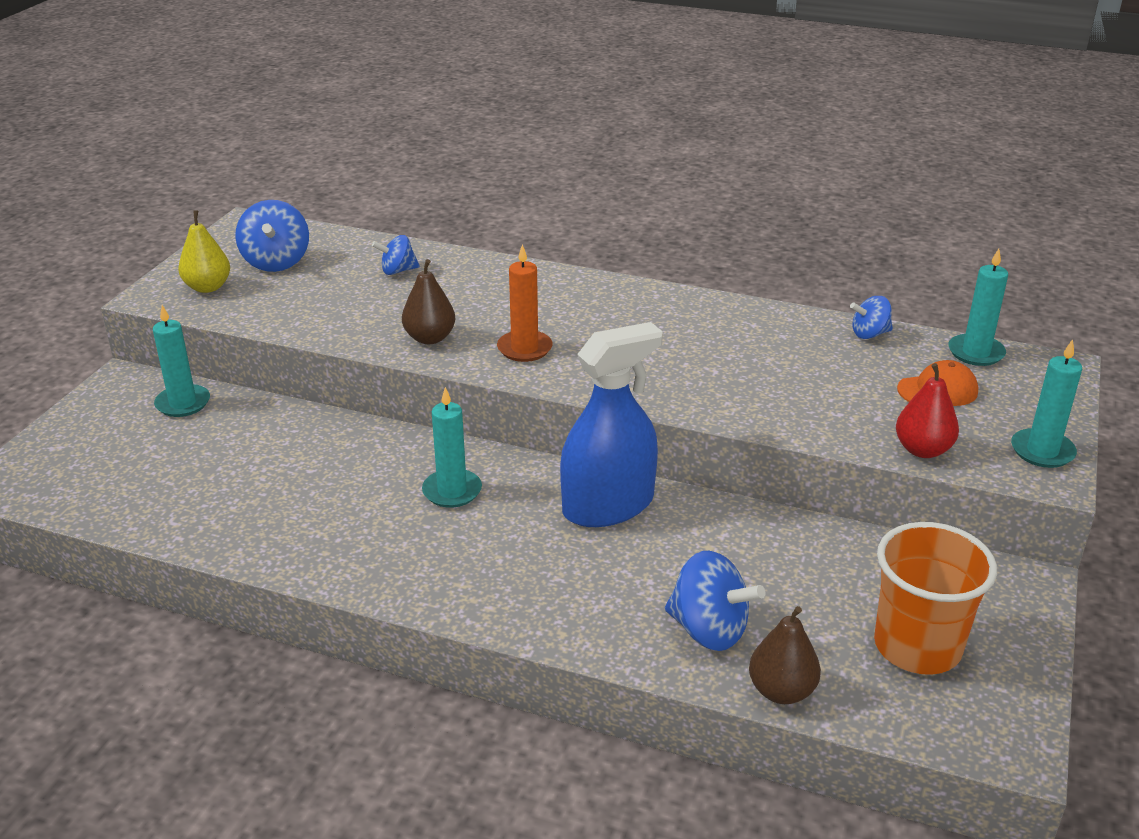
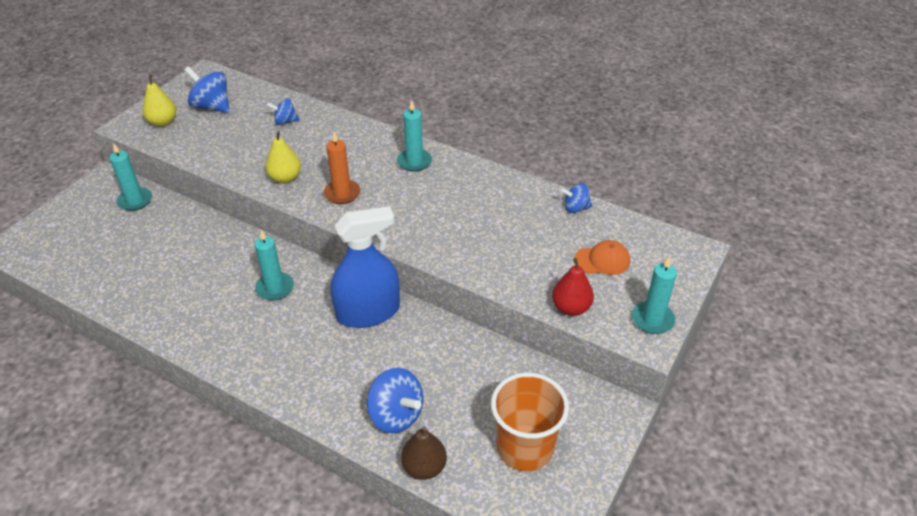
camera: 10 degrees right, 10 degrees up
(276, 262) = (212, 106): blue spinning top -> blue spinning top turned 120 degrees clockwise
(430, 338) = (285, 178): brown pear -> yellow pear
(976, 353) = (642, 232): turquoise candle -> turquoise candle (414, 162)

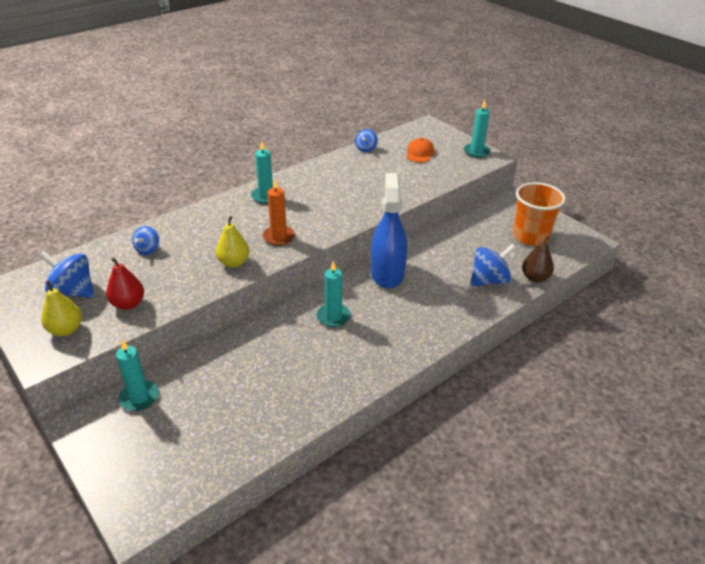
camera: 70 degrees left, 5 degrees down
(212, 106) = (73, 291): blue spinning top -> blue spinning top turned 60 degrees clockwise
(571, 308) = (455, 173): red pear -> red pear (128, 304)

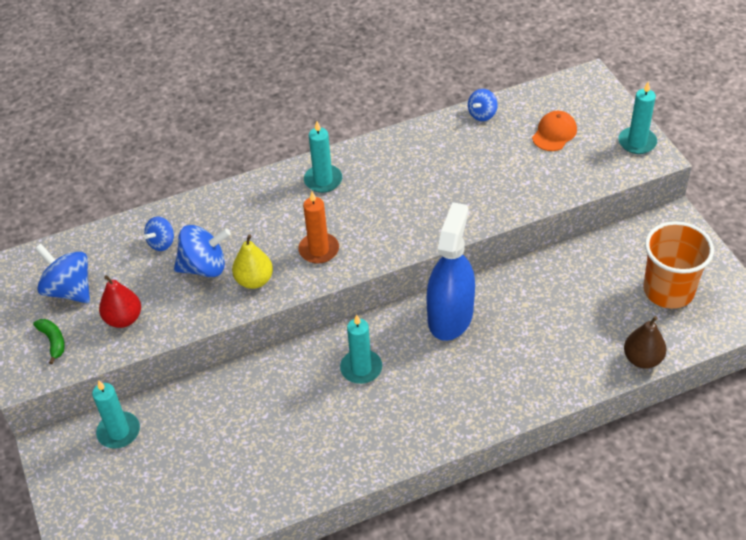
camera: 20 degrees right, 10 degrees up
(66, 330) = (53, 341): yellow pear -> green banana
(489, 280) = (578, 351): blue spinning top -> blue spinning top (204, 267)

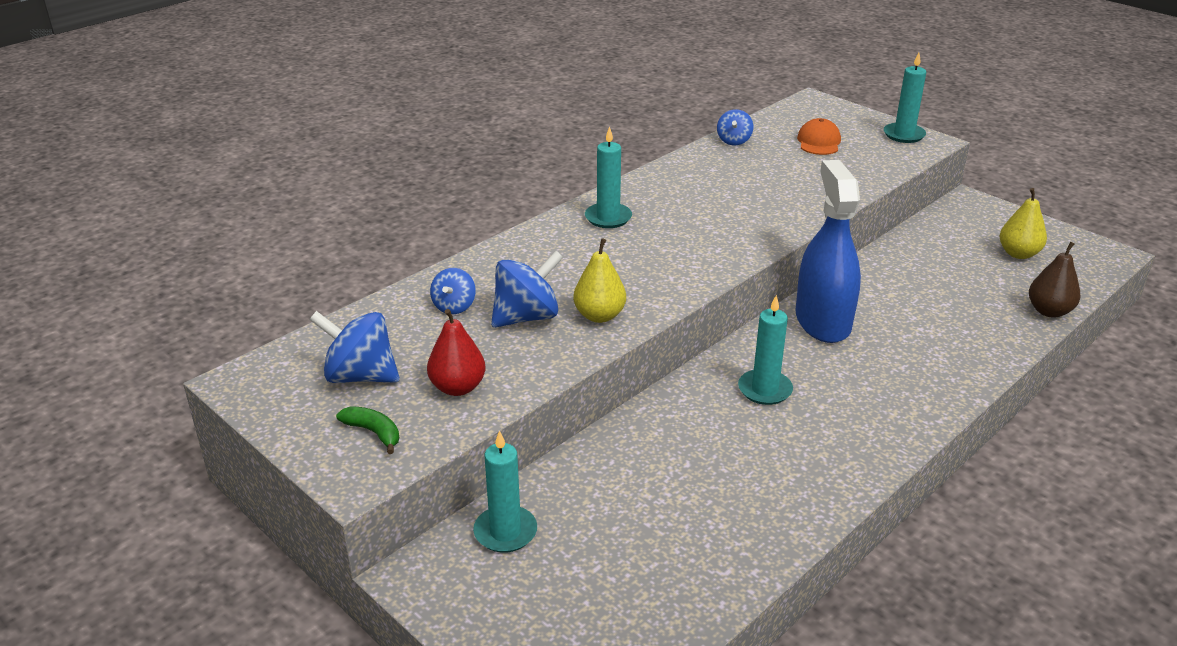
camera: 25 degrees left, 15 degrees down
(319, 250) = (654, 274): orange candle -> none
(668, 290) = (1018, 254): orange cup -> yellow pear

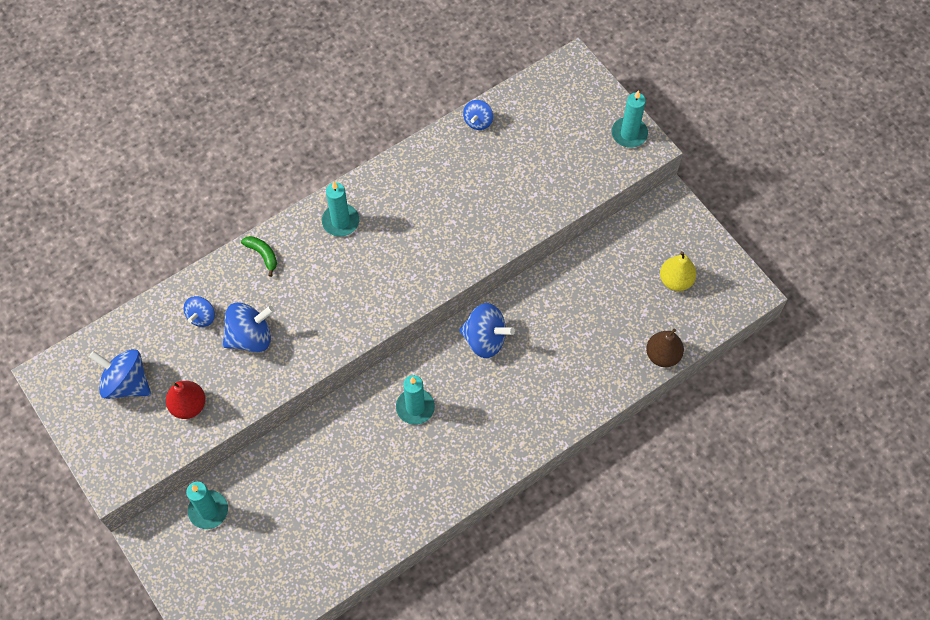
camera: 10 degrees right, 30 degrees up
(373, 432) = (128, 441): green banana -> green banana (262, 255)
(599, 316) = (302, 344): yellow pear -> none
(819, 142) = (550, 134): orange cap -> none
(822, 321) = (485, 339): blue spray bottle -> blue spinning top

